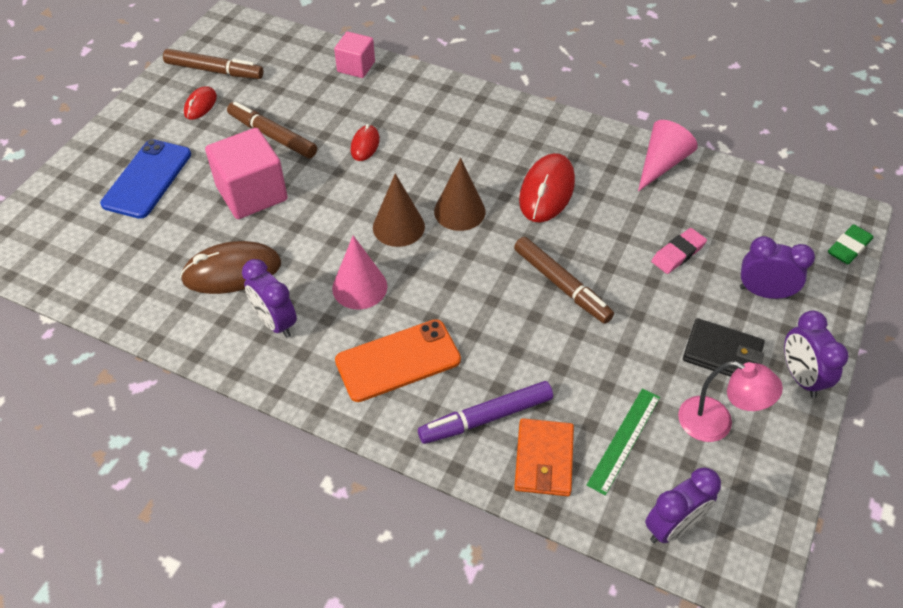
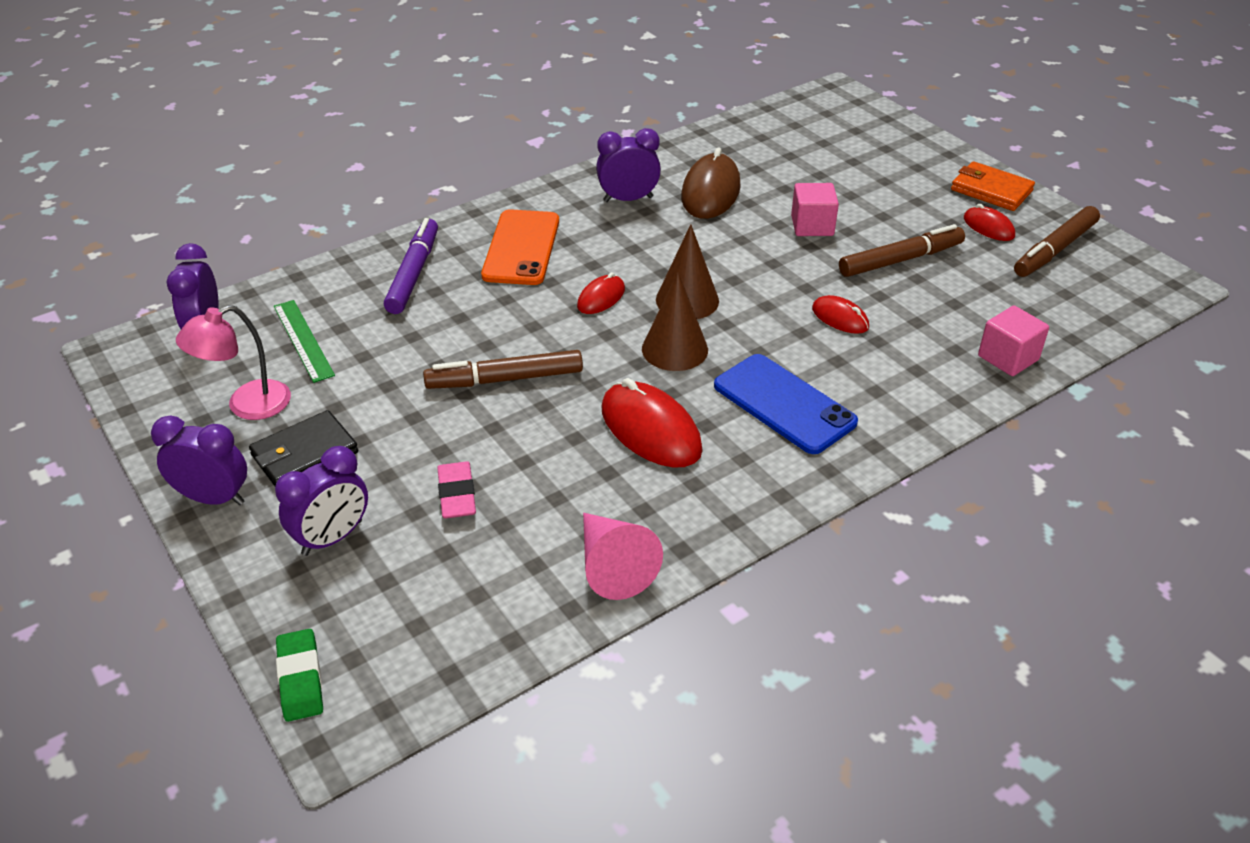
camera: 120 degrees right, 10 degrees down
(147, 179) = (879, 174): blue phone -> blue phone (784, 404)
(252, 193) = (812, 226): pink cube -> pink cube, size x0.60
(359, 287) = (627, 253): pink cone -> none
(430, 276) = (601, 298): none -> red mouse
(543, 459) = (341, 288): orange wallet -> orange wallet (991, 190)

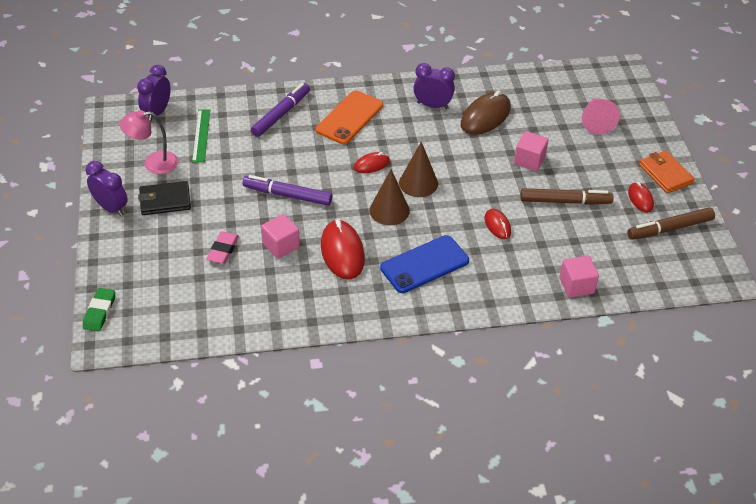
camera: 25 degrees right, 5 degrees up
(332, 538) = (152, 249): purple clock -> none
(505, 379) = (287, 195): brown marker -> purple marker
(548, 454) = (281, 245): none -> pink cube
(612, 566) = (272, 316): pink cone -> pink cone (596, 121)
(784, 404) = (424, 264): blue phone -> blue phone turned 75 degrees clockwise

